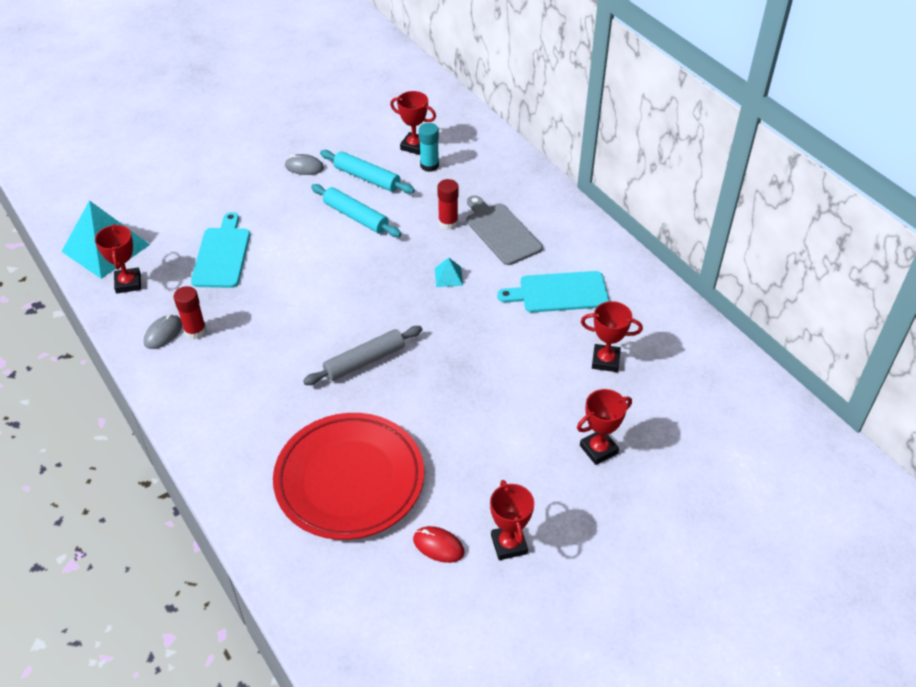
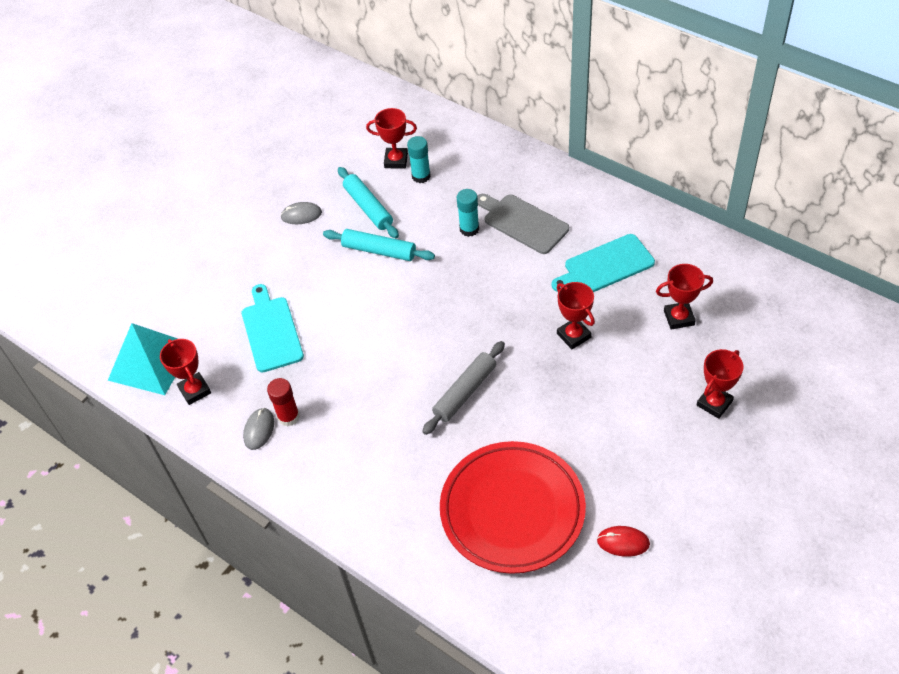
camera: 15 degrees left, 5 degrees up
(367, 178) = (368, 207): turquoise rolling pin -> turquoise rolling pin turned 45 degrees clockwise
(448, 223) = (469, 229): red glue stick -> turquoise glue stick
(448, 276) = (498, 283): turquoise pyramid -> none
(509, 544) = (682, 518): red trophy -> red trophy (574, 335)

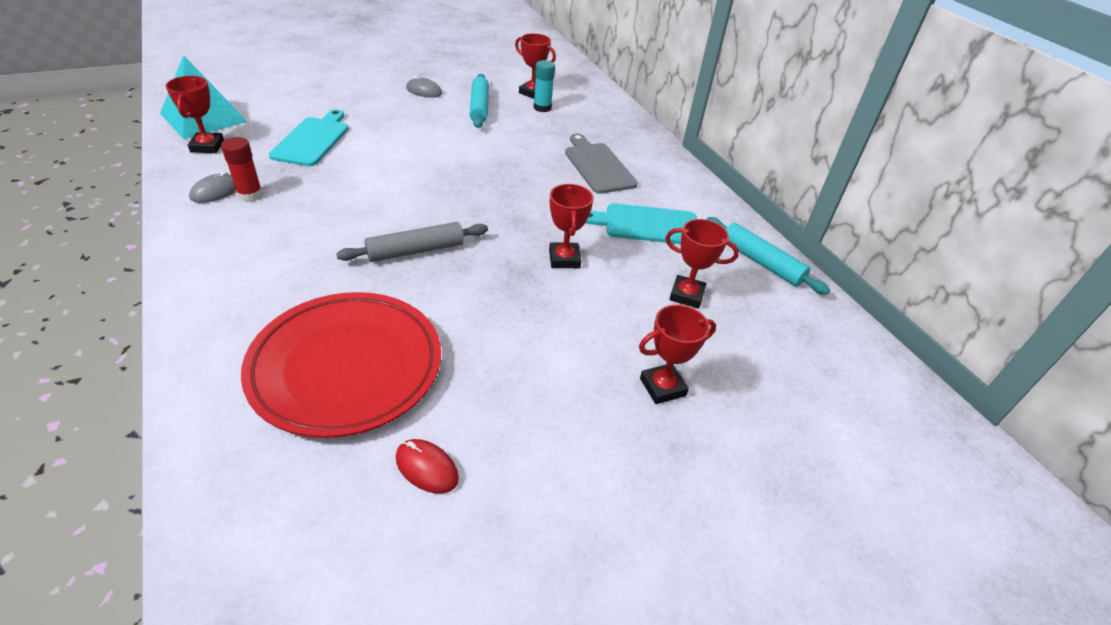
camera: 20 degrees right, 10 degrees down
(379, 251) = (457, 132): turquoise rolling pin -> turquoise rolling pin (761, 262)
(469, 229) = (546, 151): turquoise glue stick -> none

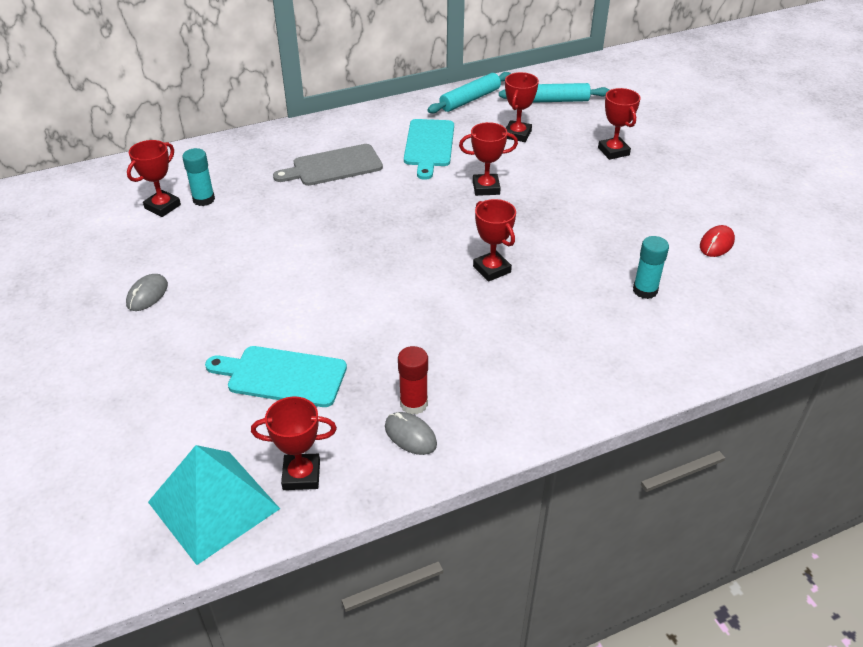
camera: 85 degrees left, 0 degrees up
(346, 367) = (645, 290): red plate -> turquoise glue stick
(416, 250) = (492, 269): grey rolling pin -> red trophy
(479, 107) = (199, 246): turquoise rolling pin -> turquoise rolling pin (553, 100)

